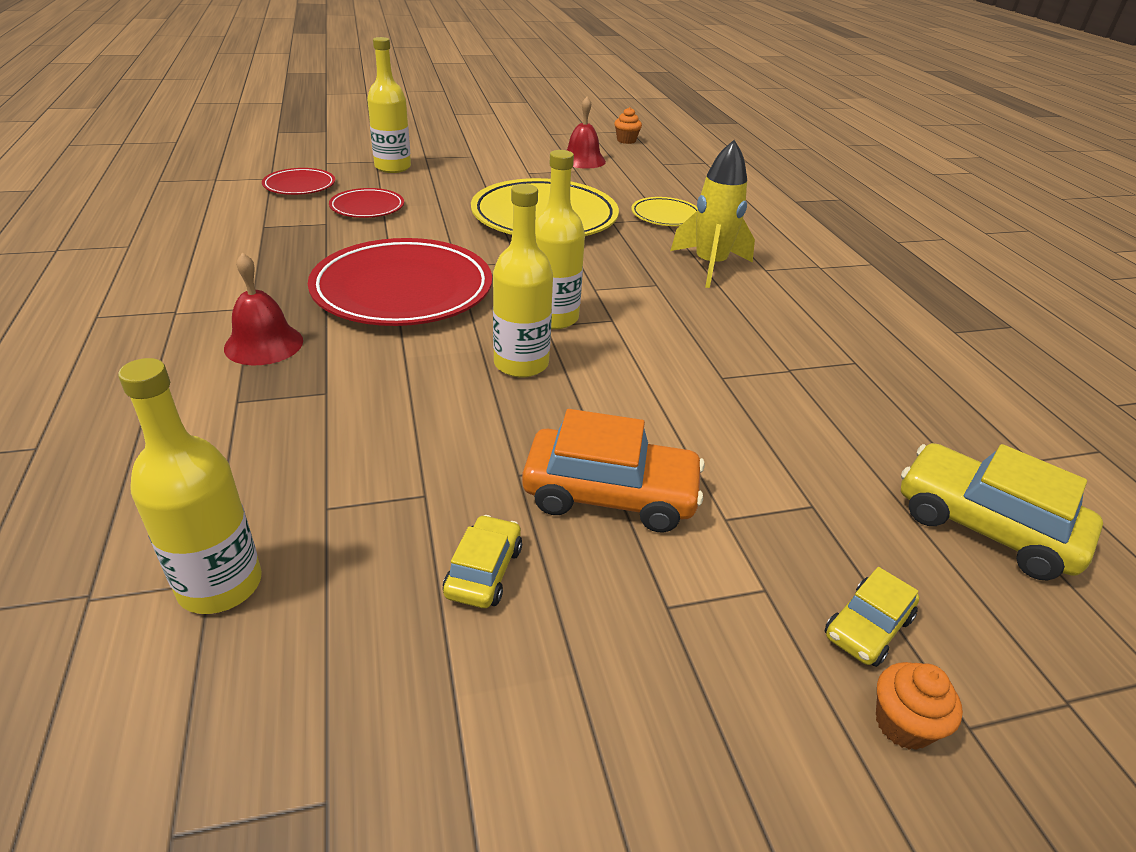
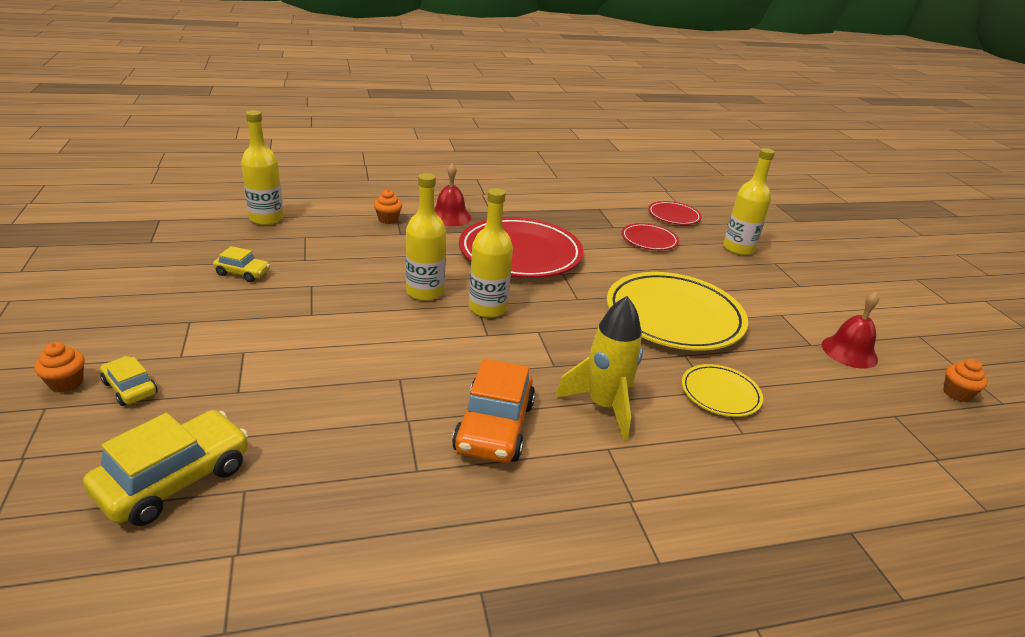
camera: 90 degrees right, 5 degrees down
(263, 408) = (388, 220): none -> orange cupcake
(610, 494) = (283, 313): orange car -> orange car (494, 427)

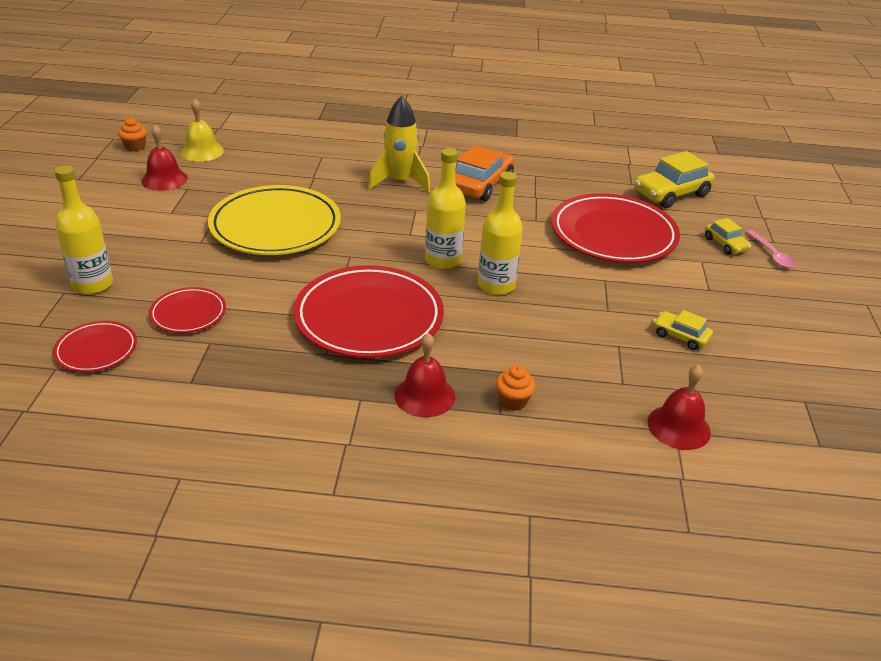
camera: 160 degrees left, 5 degrees up
(66, 383) = (771, 254): orange cupcake -> pink spoon
(266, 219) = (679, 427): yellow bottle -> red bell
(293, 375) = (613, 234): none -> red plate
(720, 393) = (309, 174): yellow plate -> none
(883, 404) = (202, 151): none -> yellow bell

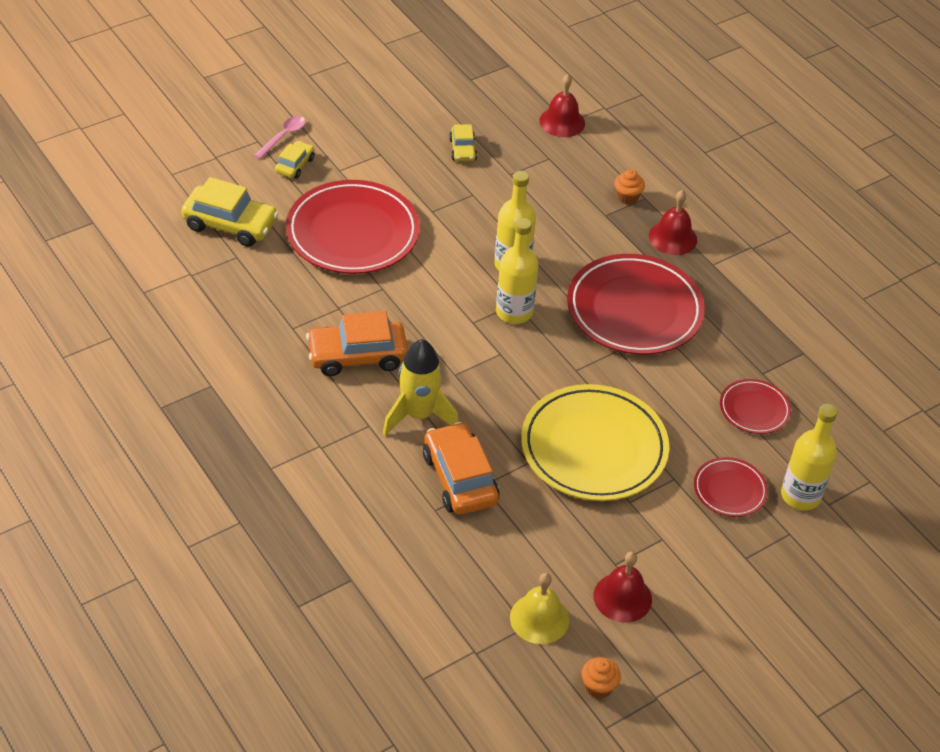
camera: 130 degrees left, 10 degrees up
(96, 350) = (844, 425): red plate -> red plate (729, 490)
(330, 172) = (459, 478): none -> orange car

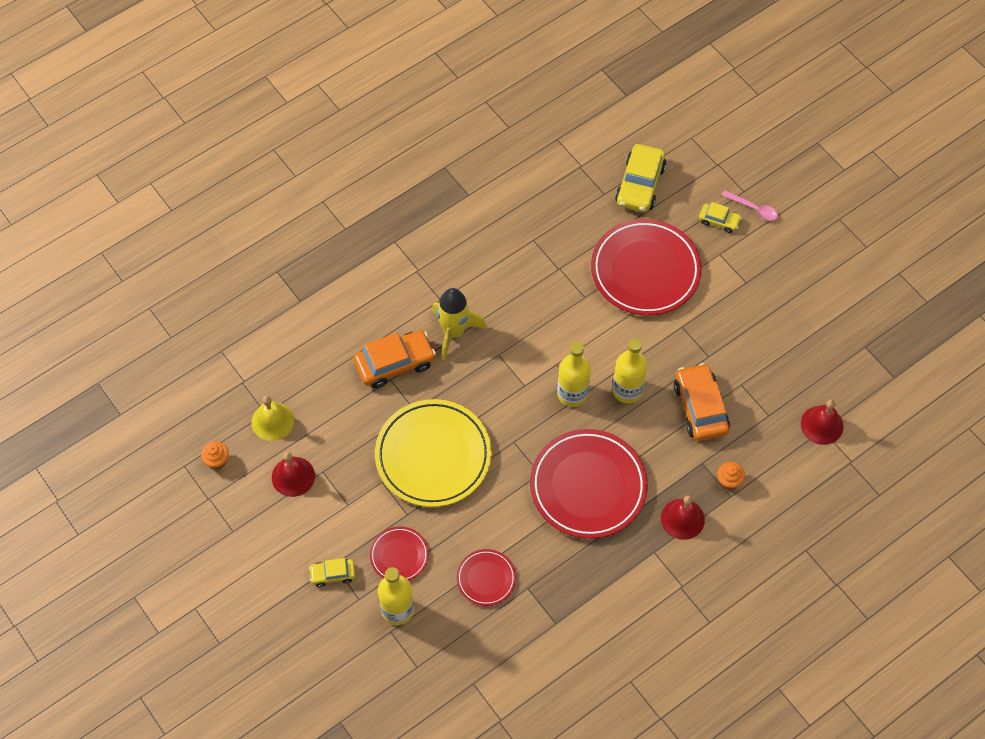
camera: 90 degrees right, 15 degrees up
(357, 356) = (509, 286): orange car -> orange car (700, 408)
(463, 149) = (765, 345): yellow car -> yellow car (333, 574)

